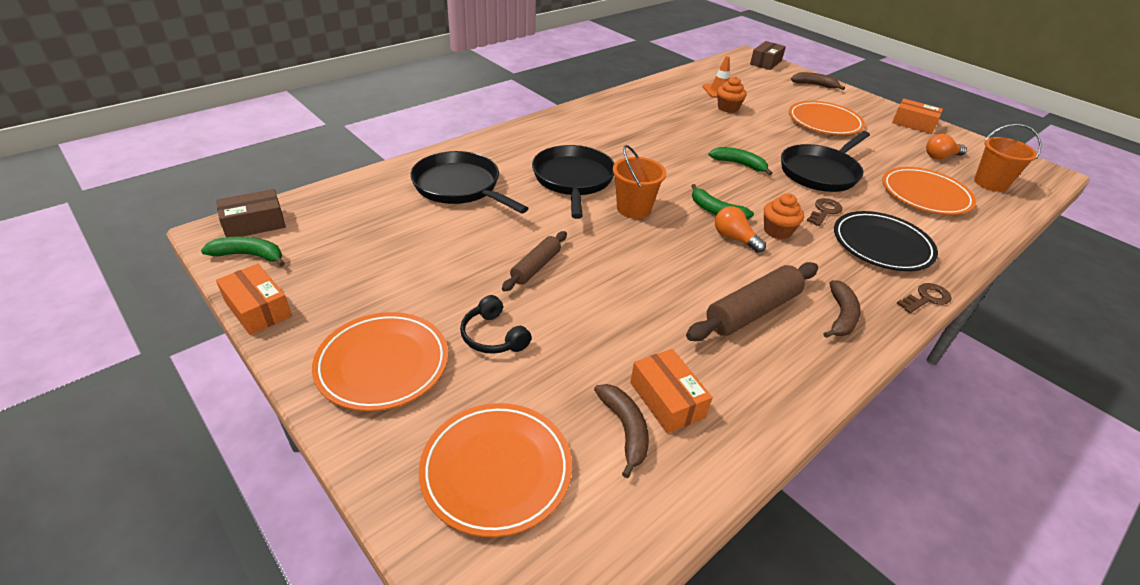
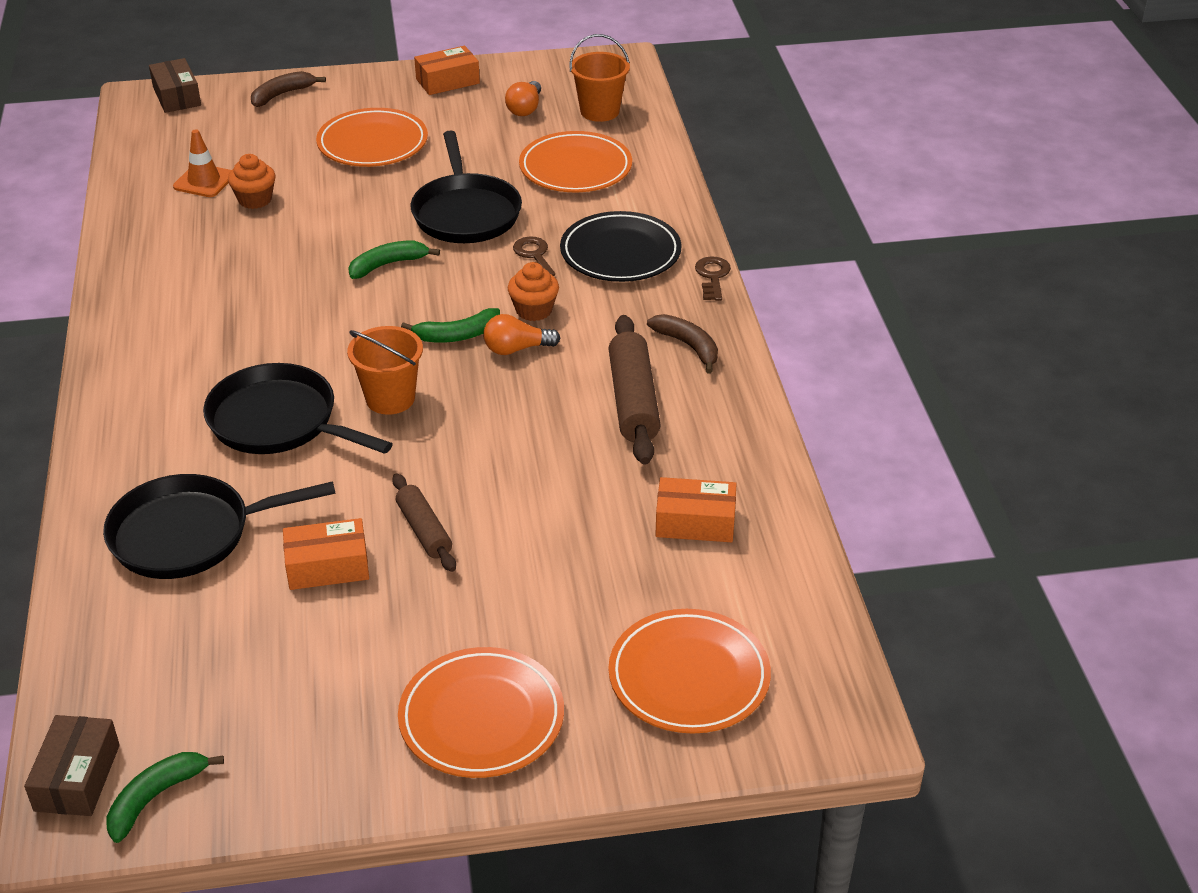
camera: 55 degrees left, 0 degrees up
(258, 309) = (286, 810): orange box -> orange box (327, 566)
(493, 336) = (510, 612): black headphones -> none
(625, 429) = (707, 568): brown banana -> none

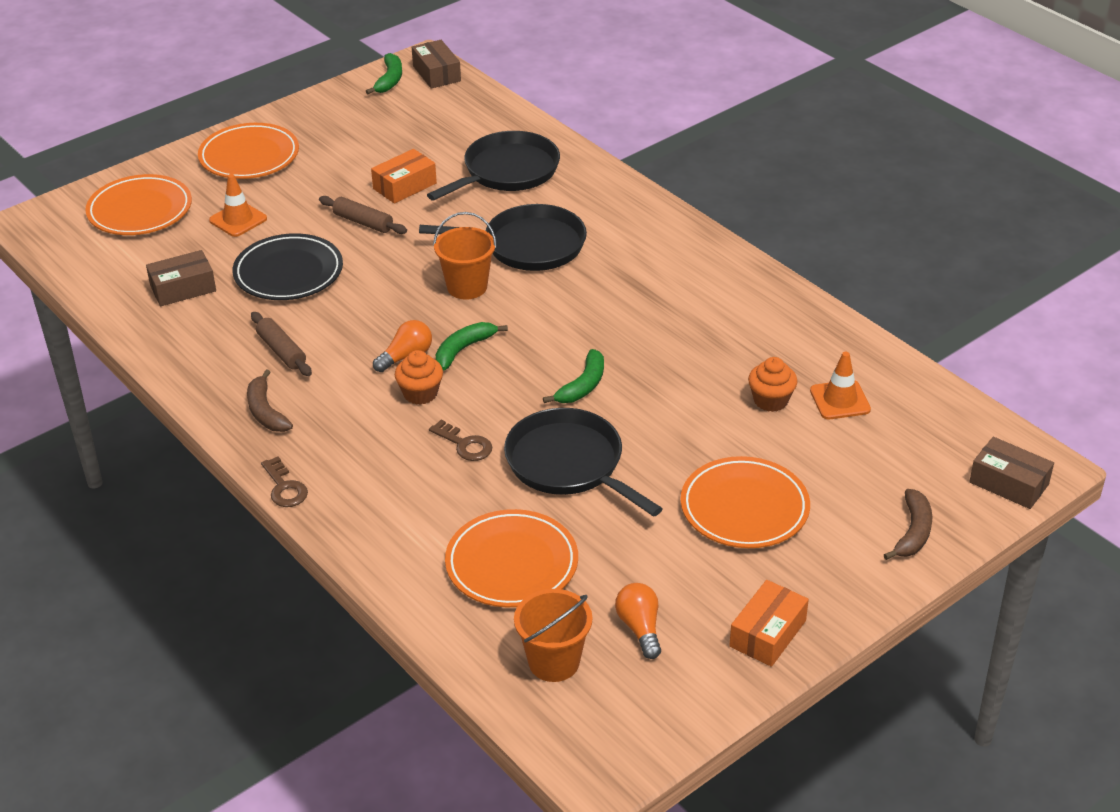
camera: 150 degrees right, 0 degrees up
(570, 602) = (238, 220): none -> orange traffic cone
(620, 253) = (388, 479): black plate -> black plate (288, 272)
(633, 401) = (281, 351): brown rolling pin -> brown rolling pin, size x0.61
(688, 346) = (266, 412): brown banana -> brown banana turned 45 degrees clockwise
(695, 522) = (183, 288): orange box -> brown box

